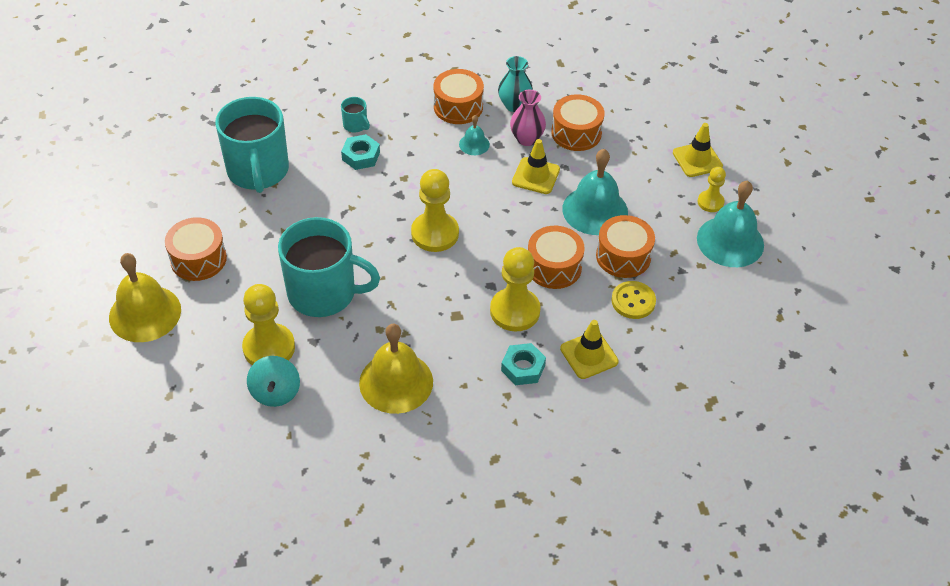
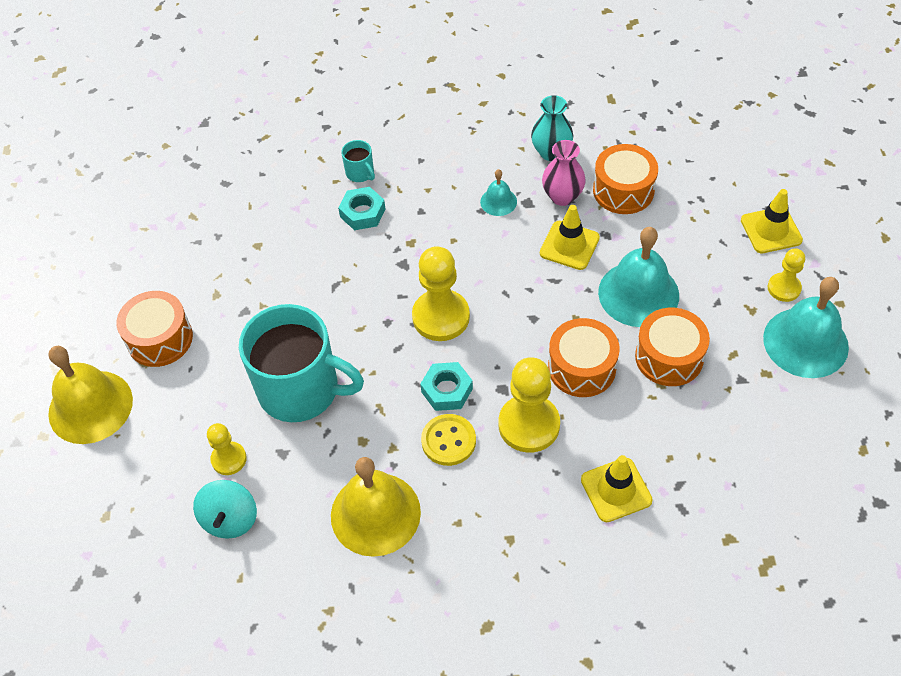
camera: 10 degrees right, 5 degrees up
(258, 171) = (241, 228): turquoise mug -> none
(269, 348) = (229, 459): yellow pawn -> yellow pawn, size x0.57
(458, 107) = (483, 152): orange drum -> none
(523, 368) = (532, 503): turquoise nut -> turquoise nut (447, 390)
(633, 301) = (677, 418): yellow button -> yellow button (448, 441)

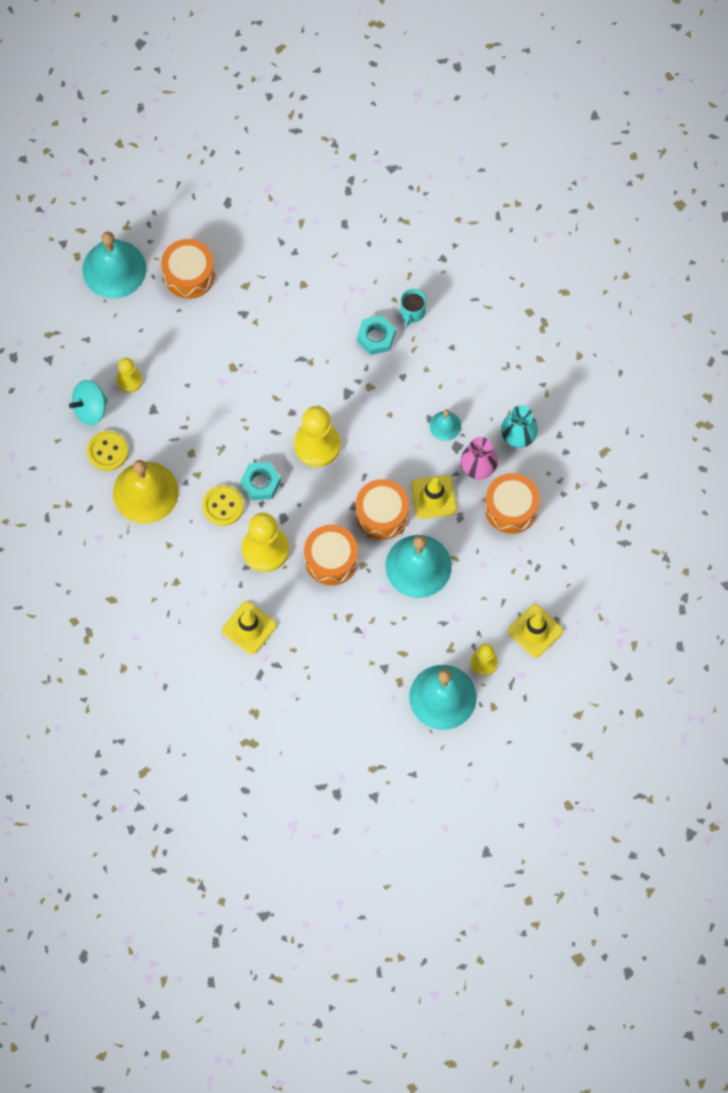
camera: 55 degrees right, 15 degrees up
(90, 406) = (114, 269): yellow bell -> turquoise bell
(296, 528) = (107, 451): none -> yellow button
(301, 390) = (205, 391): turquoise mug -> none
(669, 357) = (374, 612): orange drum -> orange drum (382, 514)

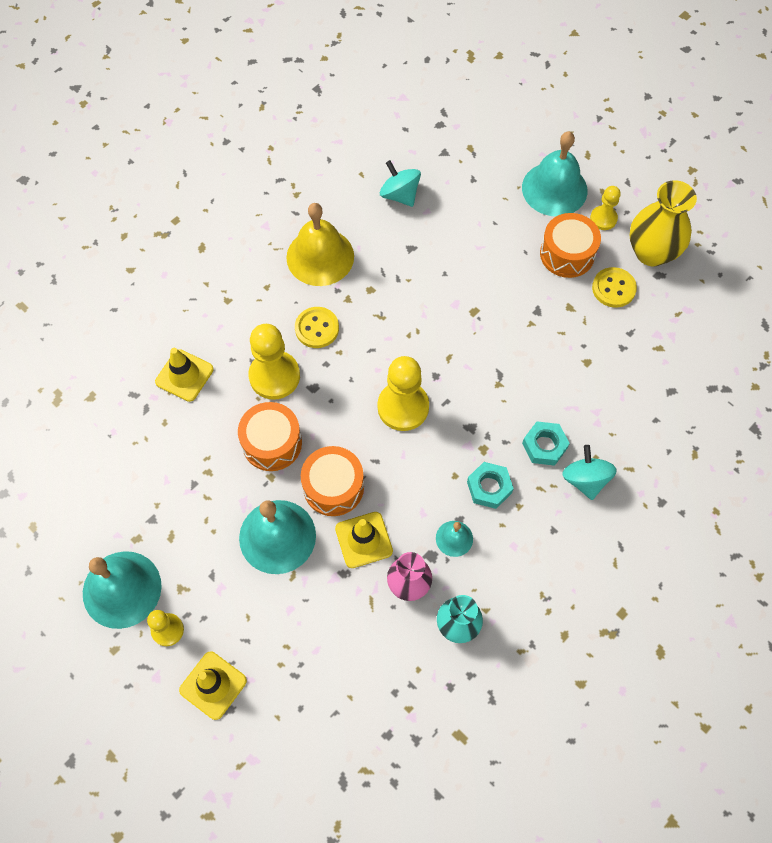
camera: 80 degrees right, 5 degrees down
(107, 451) = (357, 217): yellow button -> yellow button (613, 288)
(129, 380) = (438, 222): yellow pawn -> yellow pawn (603, 219)
(202, 203) = (651, 252): none -> yellow vase
(260, 483) = (349, 359): turquoise nut -> turquoise nut (489, 487)
(412, 312) = (585, 479): turquoise mug -> turquoise spinning top
(511, 508) = (365, 631): orange drum -> none

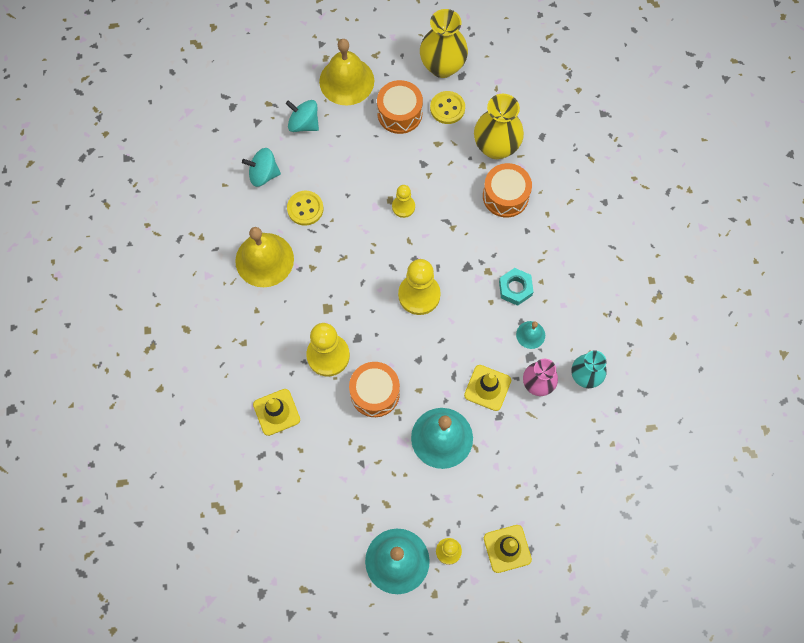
camera: 50 degrees left, 5 degrees up
(317, 328) = (316, 303): yellow button -> yellow button (305, 209)
(333, 487) = (437, 378): orange drum -> orange drum (505, 196)
(544, 446) = (515, 235): turquoise nut -> none
(554, 189) = (346, 81): turquoise bell -> yellow bell
(585, 479) = (556, 231): turquoise spinning top -> turquoise spinning top (304, 124)
(603, 219) = (394, 72): yellow pawn -> yellow pawn (403, 207)
(617, 359) = (496, 147): none -> yellow vase

